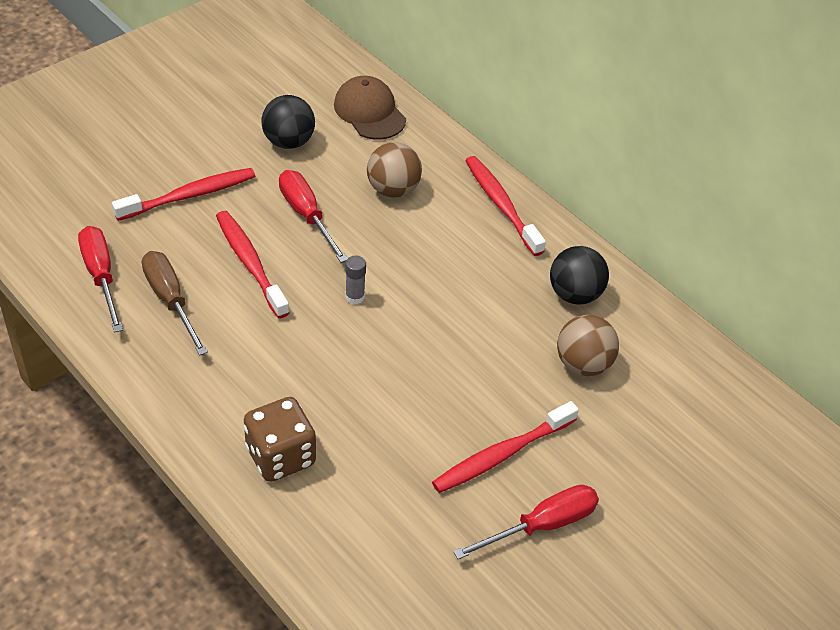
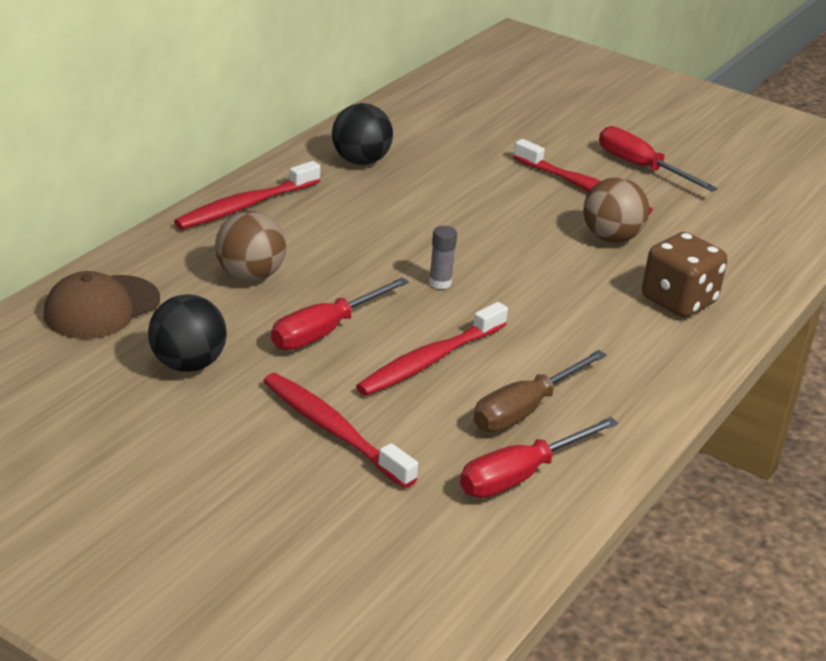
camera: 105 degrees left, 15 degrees down
(583, 364) = (449, 155): brown ball -> brown ball (611, 238)

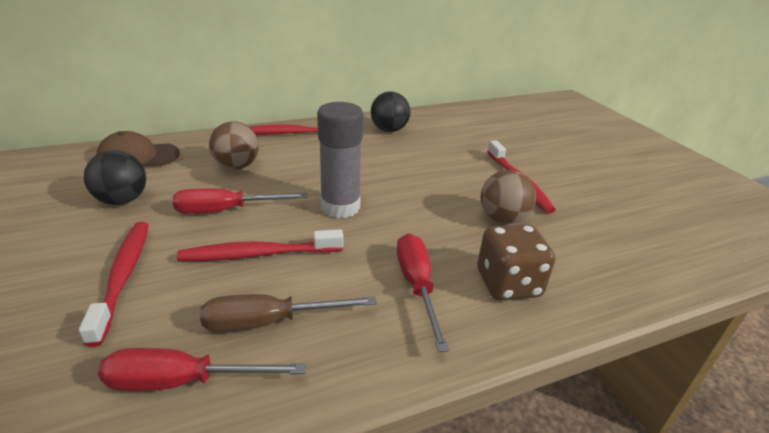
camera: 35 degrees right, 0 degrees up
(440, 283) = (340, 207): grey glue stick -> grey glue stick, size x2.28
(641, 167) = (579, 182): red screwdriver -> red screwdriver (417, 286)

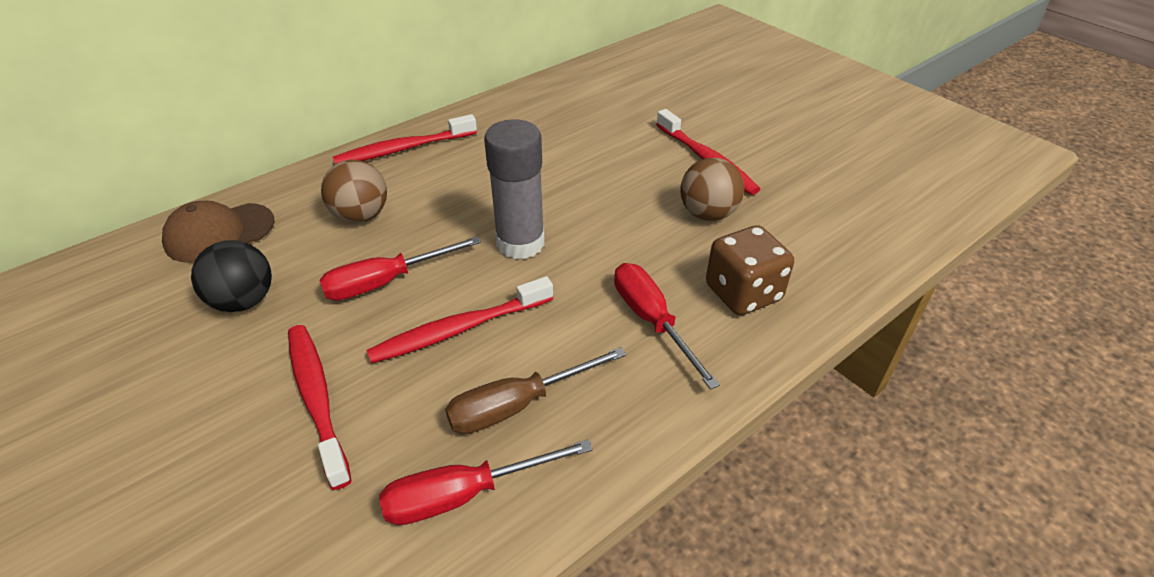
camera: 15 degrees left, 10 degrees up
(389, 130) = (524, 117): black ball -> none

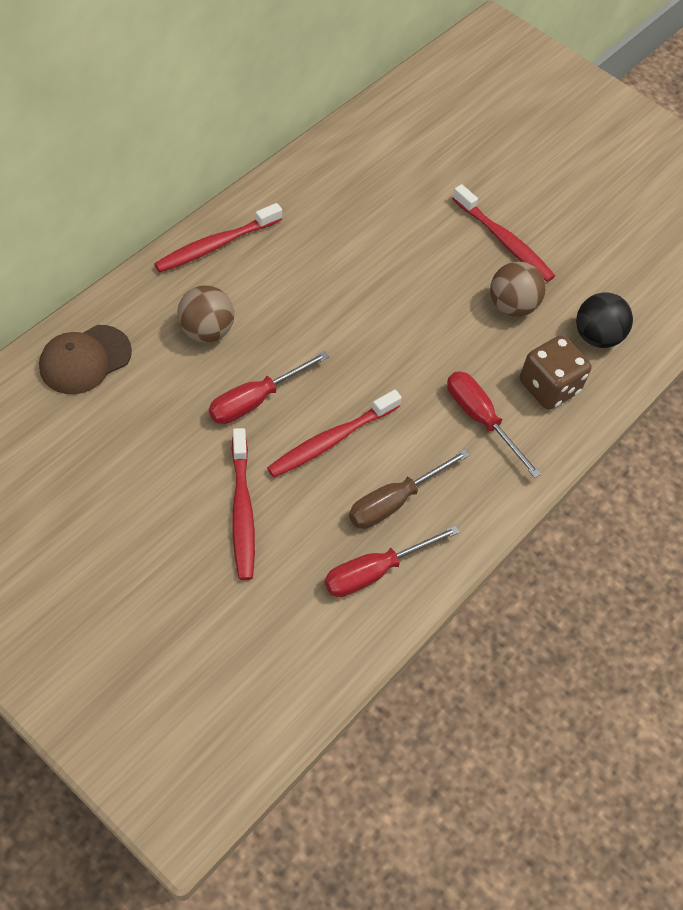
camera: 15 degrees left, 15 degrees up
(244, 301) = (143, 429): black ball -> black ball (597, 336)
(317, 399) = (242, 511): red toothbrush -> red toothbrush turned 150 degrees counterclockwise
(520, 243) = (357, 350): grey glue stick -> none

